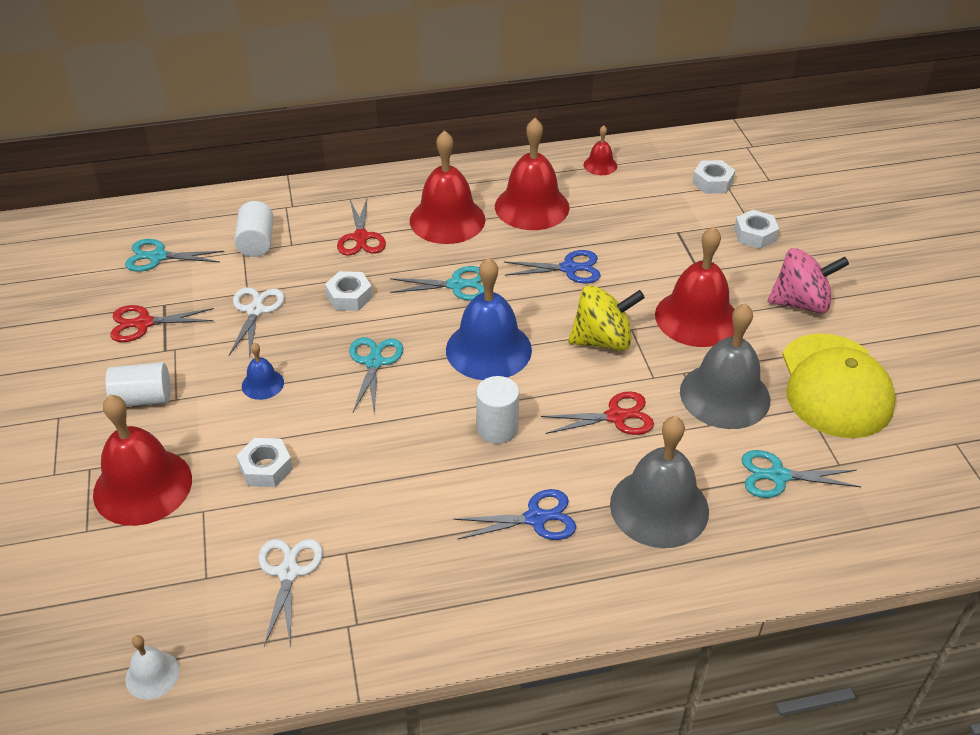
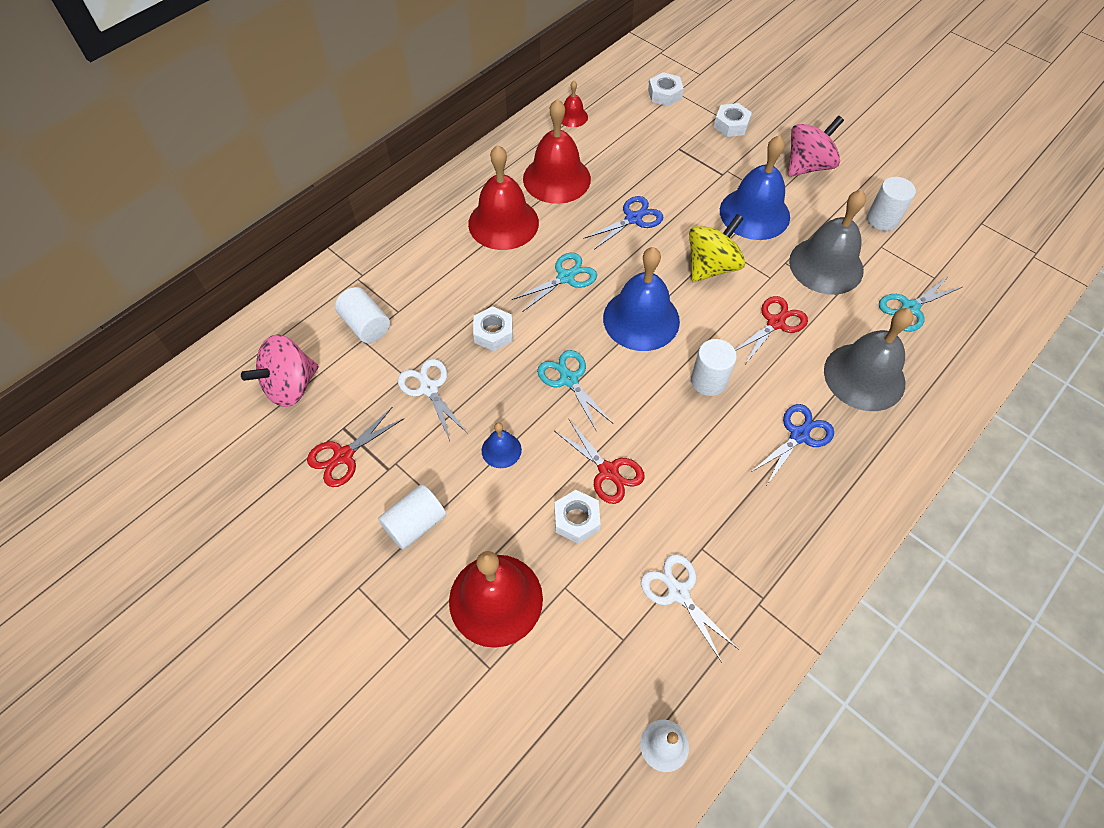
camera: 35 degrees left, 15 degrees up
(158, 257) = (291, 386): turquoise scissors -> pink spinning top
(361, 237) = (450, 274): red scissors -> red scissors (608, 471)
(696, 317) = (754, 213): red bell -> blue bell
(835, 386) = (882, 219): yellow cap -> white cylinder

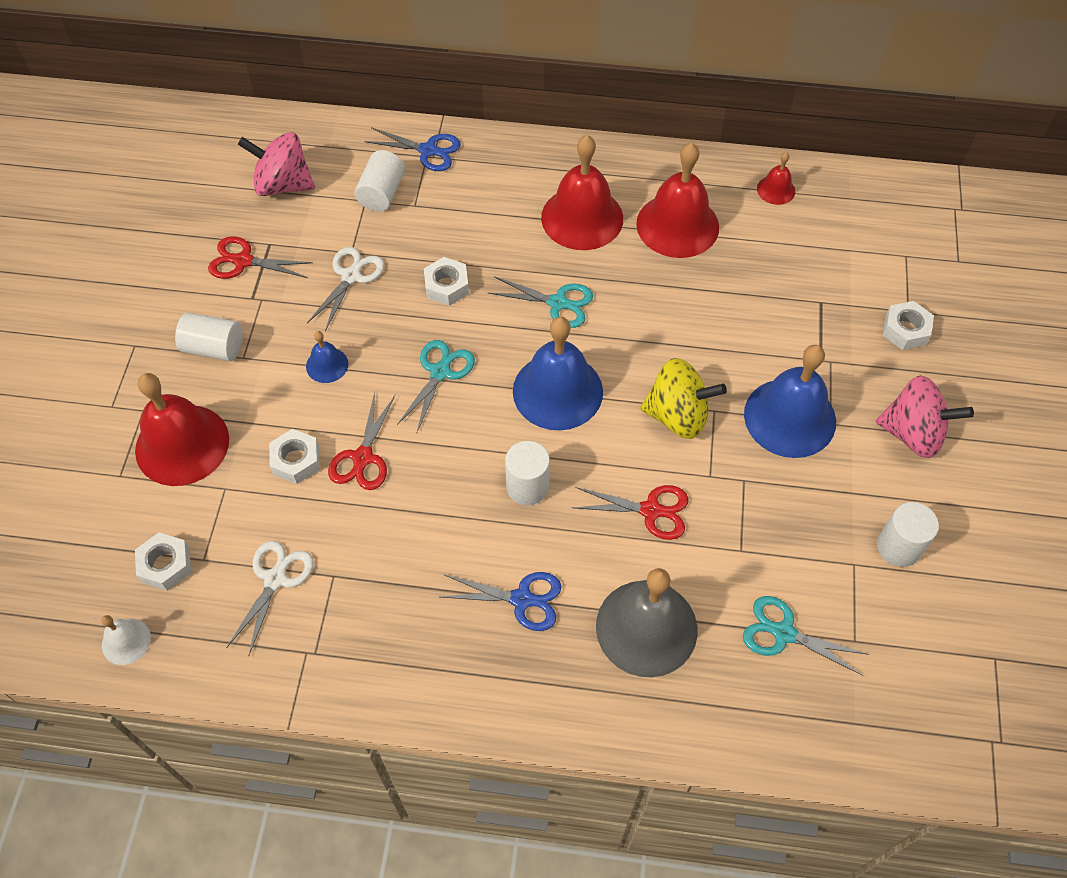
camera: 55 degrees right, 0 degrees up
(633, 219) = (682, 316): blue scissors -> blue scissors (428, 150)
(664, 94) = (891, 247): white nut -> white nut (165, 565)
(826, 265) = (774, 521): grey bell -> none

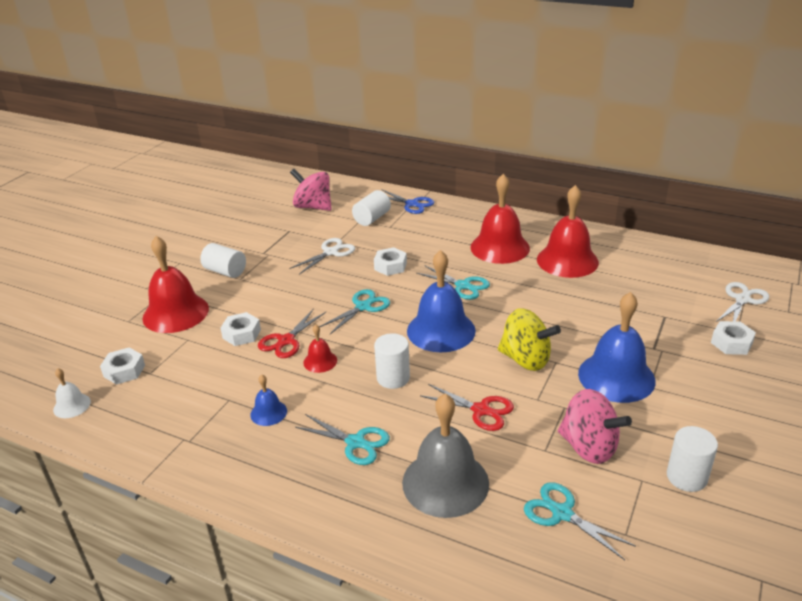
camera: 20 degrees right, 25 degrees down
(243, 261) = (268, 236): red scissors -> none
(275, 579) = (189, 393): white scissors -> white scissors (742, 300)
(327, 365) = (290, 291): blue bell -> blue bell (268, 412)
(521, 599) = (355, 442): blue scissors -> turquoise scissors
(776, 190) = (648, 253): red bell -> red bell (320, 361)
(913, 433) = (721, 405): pink spinning top -> pink spinning top (589, 447)

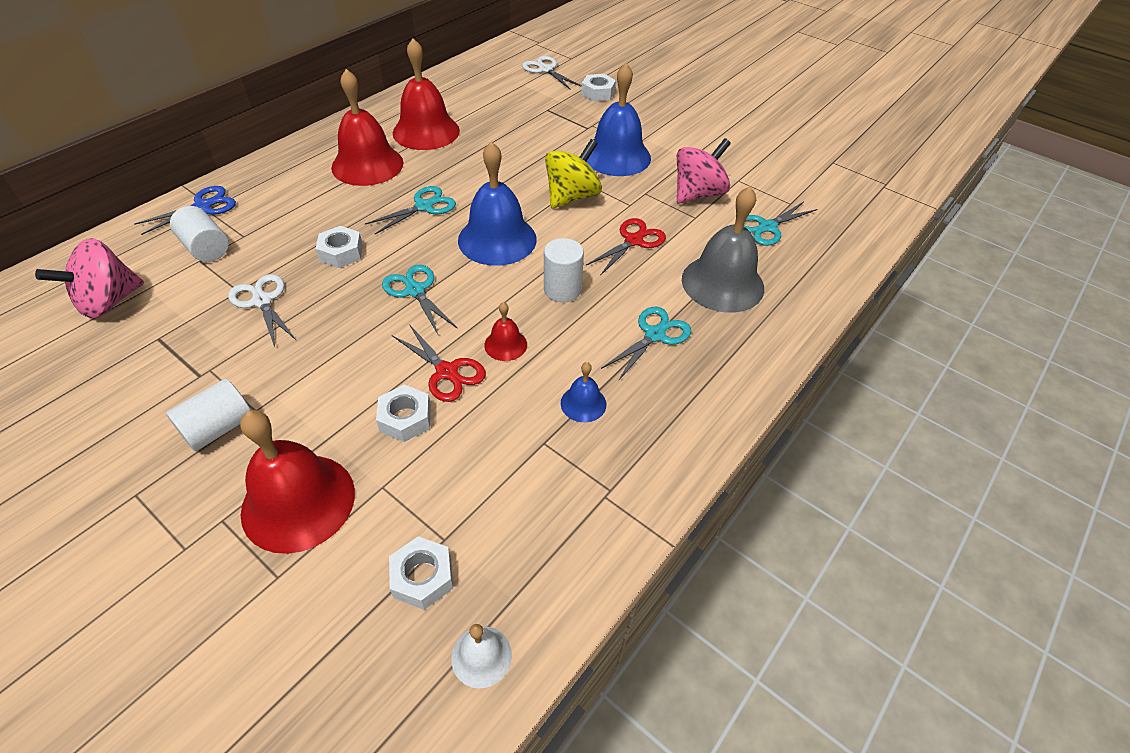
camera: 80 degrees left, 15 degrees up
(686, 477) = (739, 160): white cylinder -> none

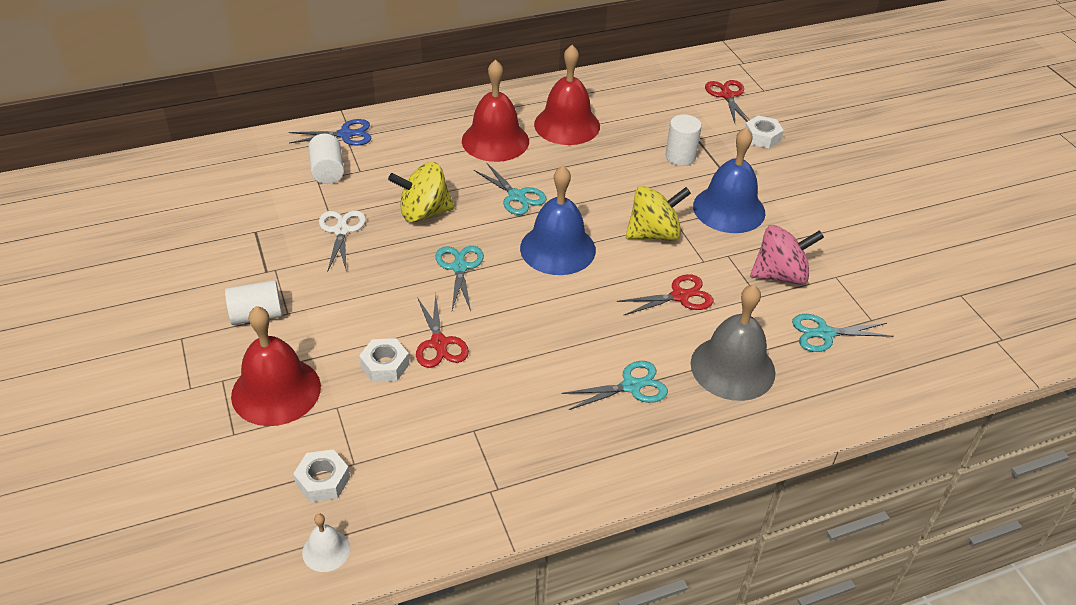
camera: 30 degrees right, 5 degrees down
(109, 301) = (239, 190): pink spinning top -> none
(341, 252) = (424, 213): white nut -> yellow spinning top
(424, 206) = (516, 196): turquoise scissors -> turquoise scissors turned 60 degrees clockwise
(505, 344) = (500, 341): red bell -> none
(545, 70) = (727, 96): white scissors -> red scissors
(562, 289) = (581, 315): white cylinder -> white cylinder (680, 157)
(583, 403) = (527, 415): blue bell -> none

